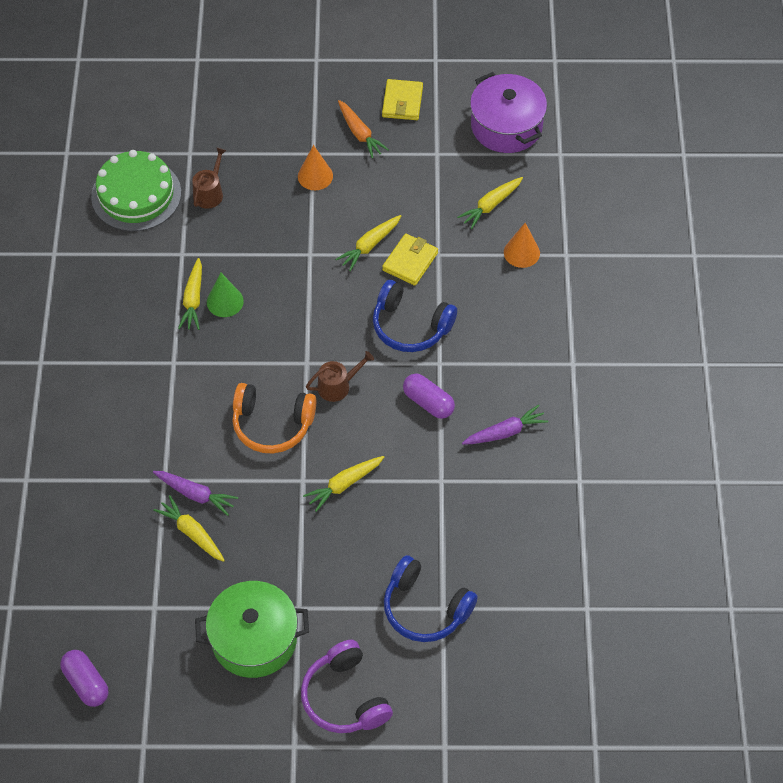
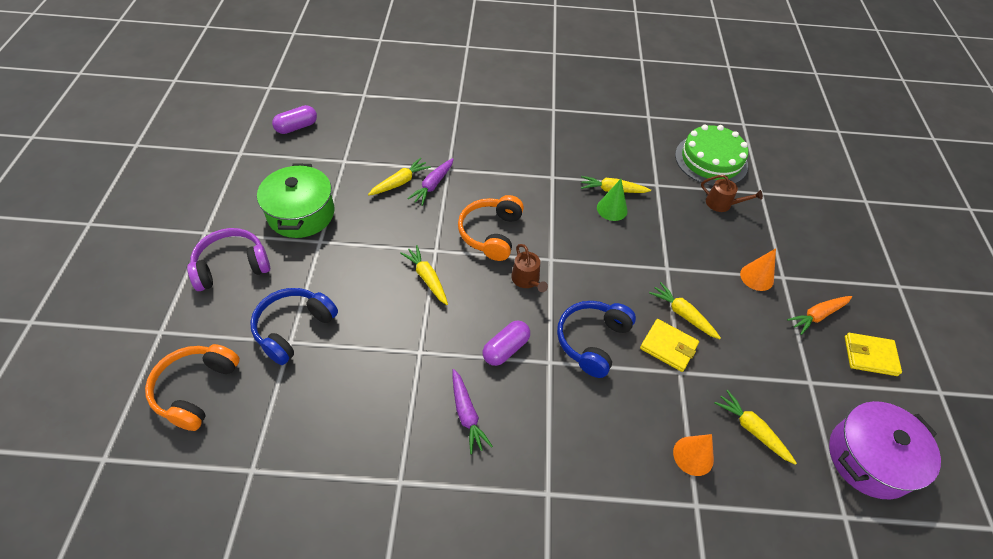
camera: 90 degrees right, 5 degrees down
(510, 685) = (196, 389): none -> orange headphones

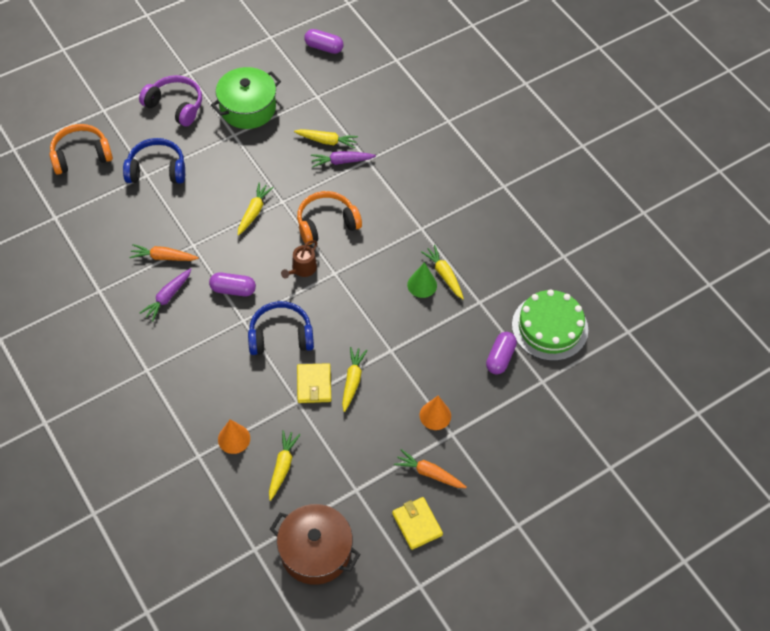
camera: 55 degrees right, 5 degrees up
(411, 388) = (163, 257): none -> orange carrot
(722, 204) = (500, 358): brown watering can -> purple capsule
(869, 458) = (315, 551): purple pot -> brown pot

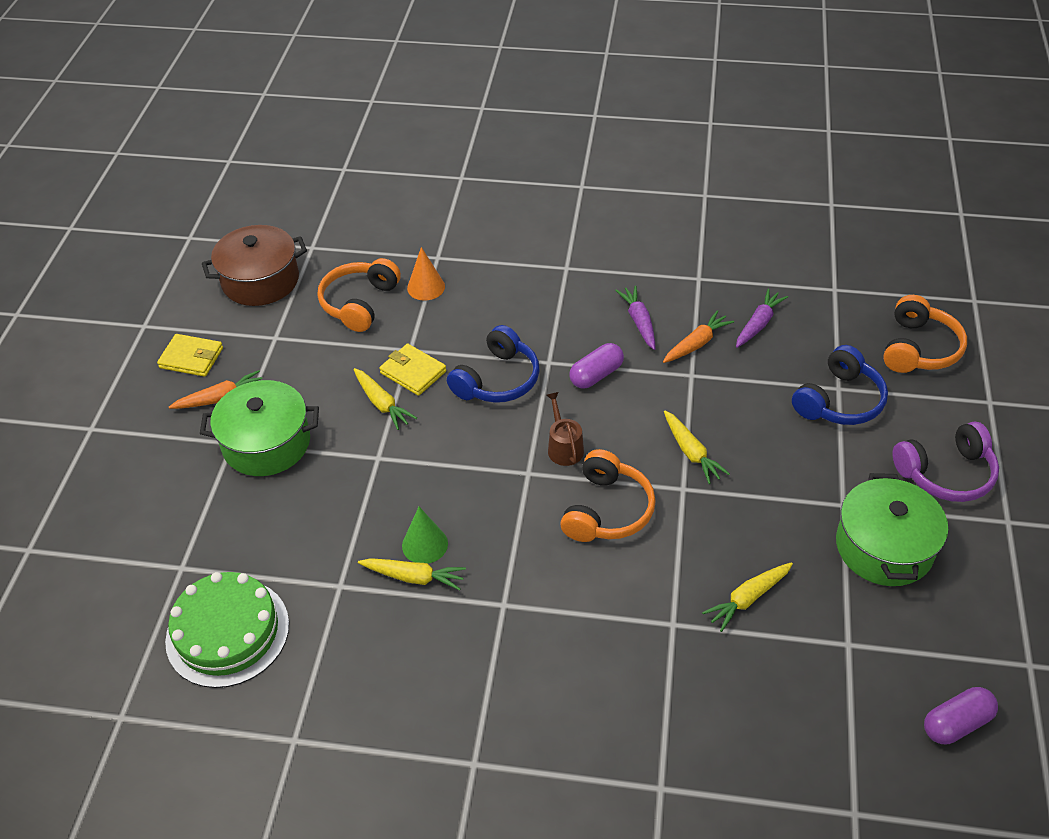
camera: 135 degrees right, 10 degrees down
(282, 466) = (359, 303): yellow carrot -> orange headphones
(341, 161) = (695, 592): purple carrot -> purple carrot (758, 324)
(435, 415) = (266, 443): orange cone -> green pot
(500, 358) = (254, 549): purple capsule -> none

